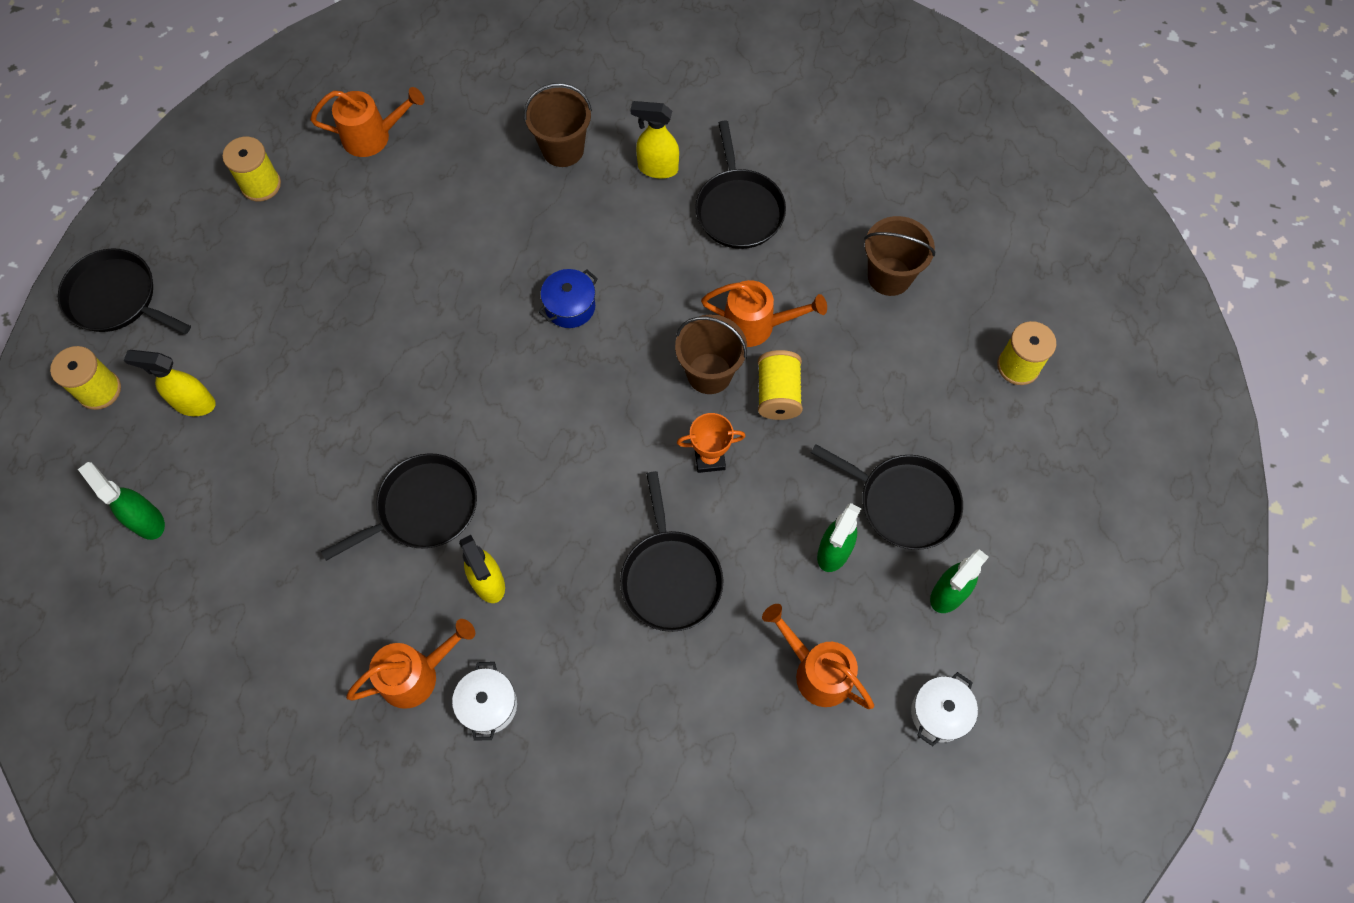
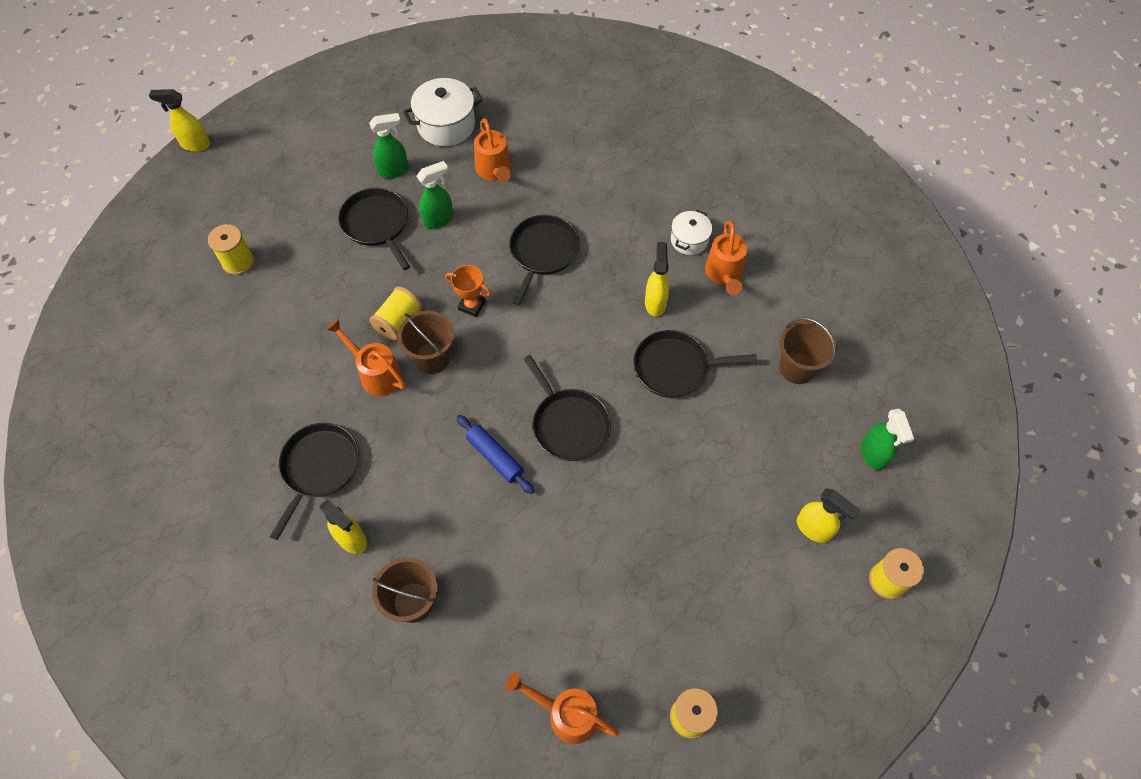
camera: 150 degrees left, 5 degrees down
(116, 298) = (854, 663): black pan -> black pan (568, 424)
(417, 674) = (724, 274): orange watering can -> orange watering can turned 90 degrees counterclockwise
(570, 306) = (495, 457): blue pot -> blue rolling pin
(889, 276) = (261, 360): brown bucket -> brown bucket (797, 368)
(939, 713) = (446, 125): white pot -> white pot, size x1.65
(1228, 488) = (195, 144): none -> yellow spray bottle

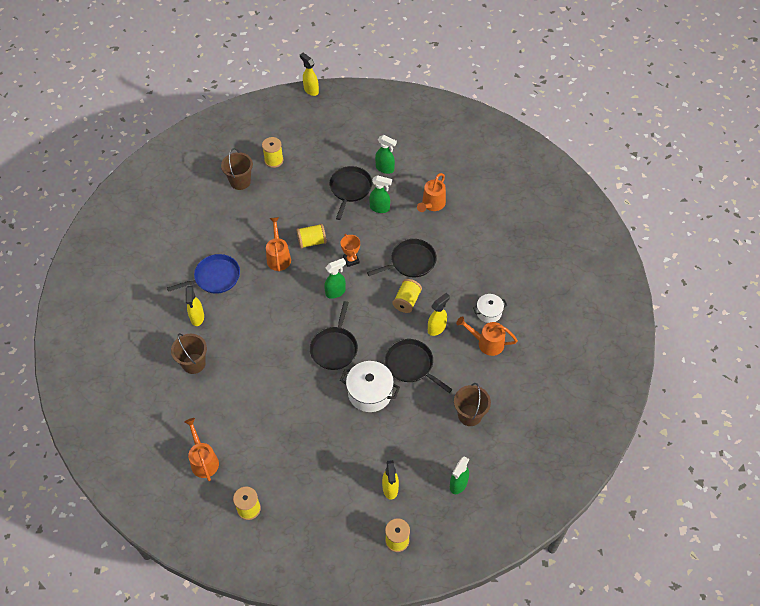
camera: 45 degrees right, 5 degrees down
(319, 468) = (215, 277): black pan -> blue pan
(432, 358) = (308, 269): brown bucket -> brown bucket (240, 181)
(446, 125) = (434, 164): white pot -> white pot (370, 393)
(495, 357) = (335, 292): none -> green spray bottle
(495, 457) = (288, 334): blue rolling pin -> none
(589, 300) = (407, 301): none -> yellow spool
(724, 274) = (486, 343): orange watering can -> orange watering can turned 60 degrees clockwise

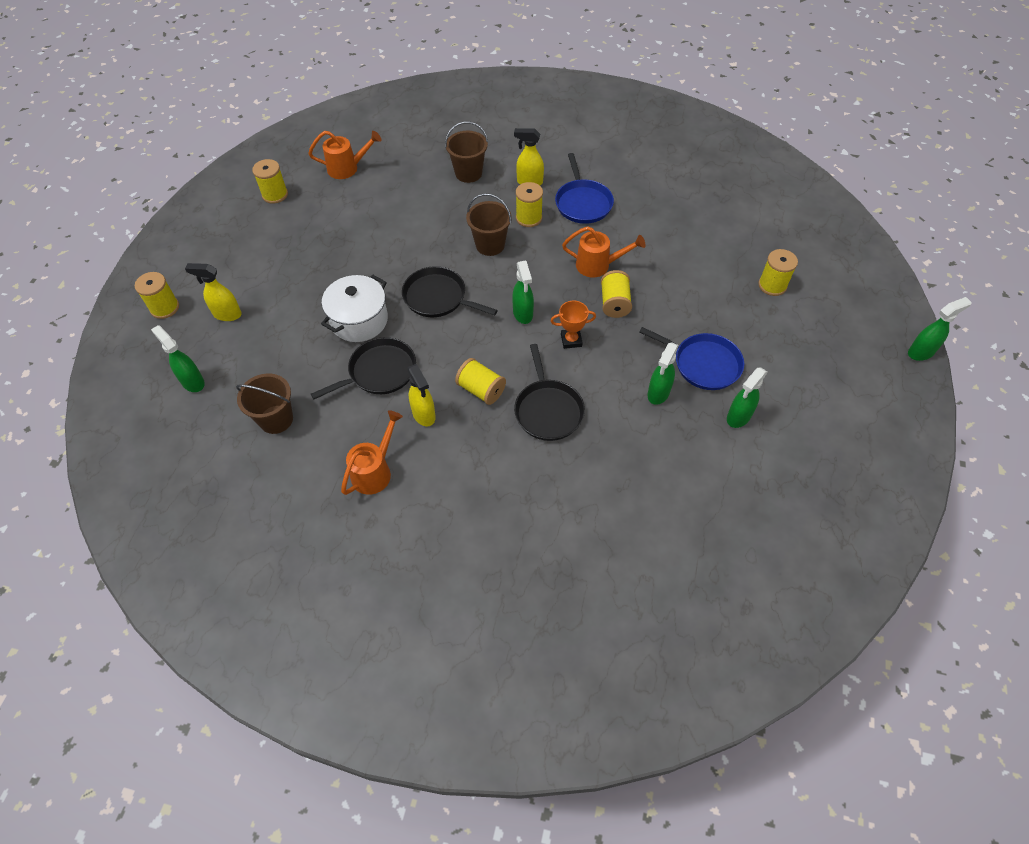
camera: 105 degrees right, 0 degrees up
(238, 309) = (529, 218): none -> yellow spool
(240, 181) = (737, 245): brown bucket -> brown bucket (490, 245)
(311, 90) = (921, 352): yellow spray bottle -> green spray bottle
(350, 189) = (703, 364): black pan -> blue pan
(432, 204) = (652, 464): orange watering can -> none
(489, 312) = (425, 489): white pot -> none

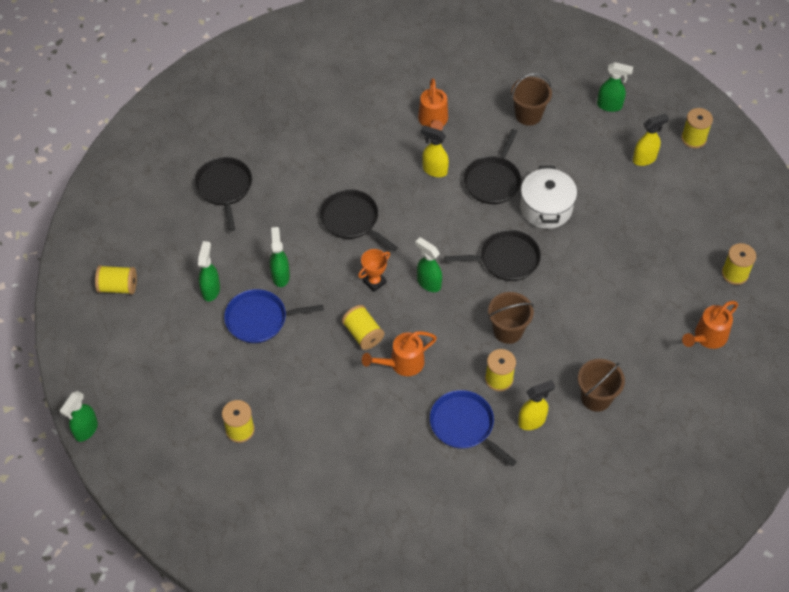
camera: 145 degrees right, 0 degrees up
(481, 390) = (410, 208): yellow spool -> yellow spool (118, 287)
(662, 526) = (224, 188): none -> black pan

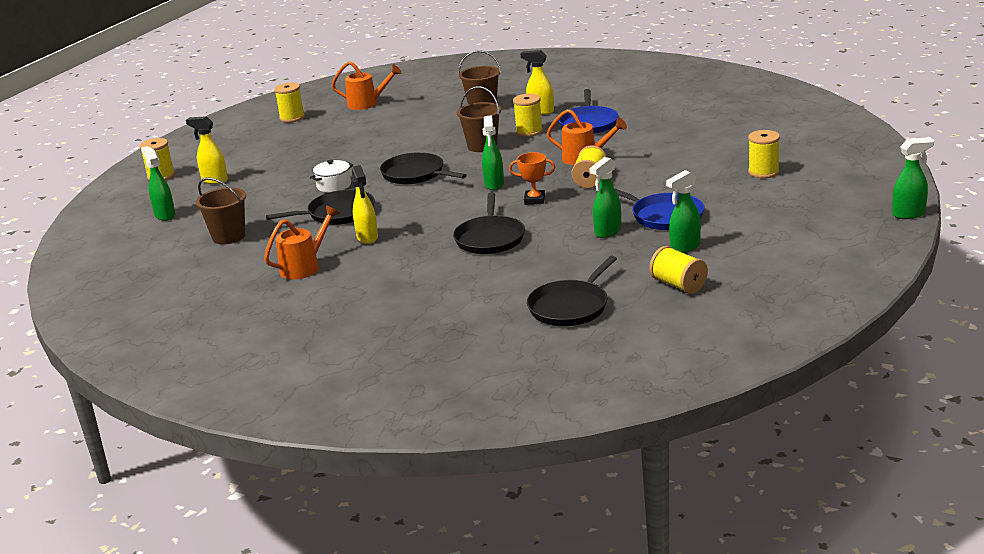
camera: 130 degrees left, 30 degrees down
(118, 287) = (777, 283): yellow spool -> yellow spool (678, 285)
(546, 208) = (334, 185): white pot -> white pot, size x0.60

